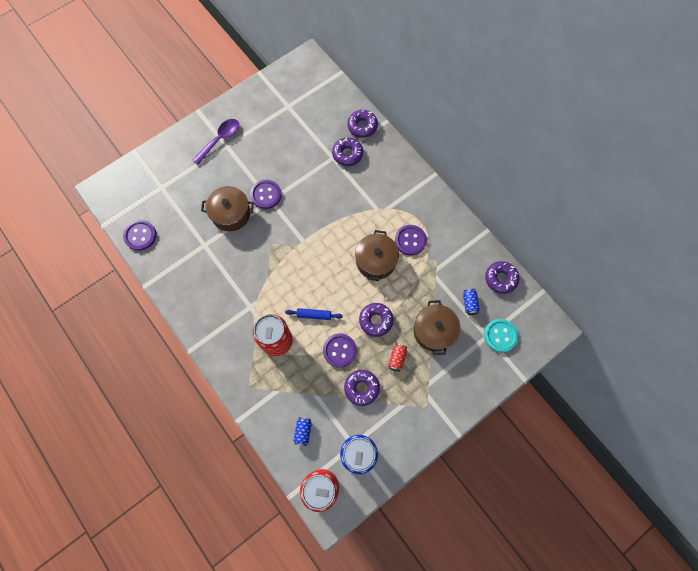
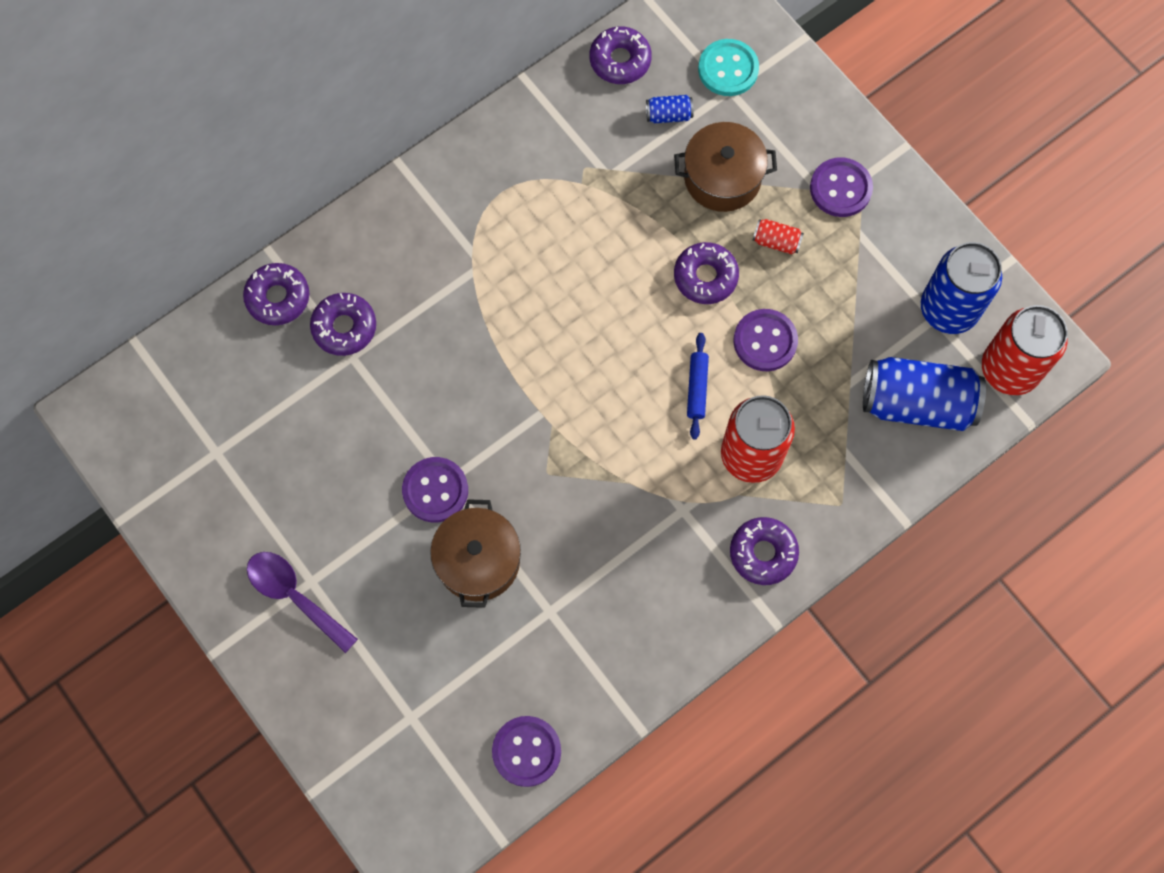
camera: 90 degrees left, 0 degrees up
(303, 431) = (917, 403): blue can -> blue can, size x2.29
(361, 388) = (833, 303): purple donut -> purple donut (763, 553)
(376, 261) = (585, 275): brown pot -> none
(410, 240) = (542, 212): purple button -> purple button (840, 188)

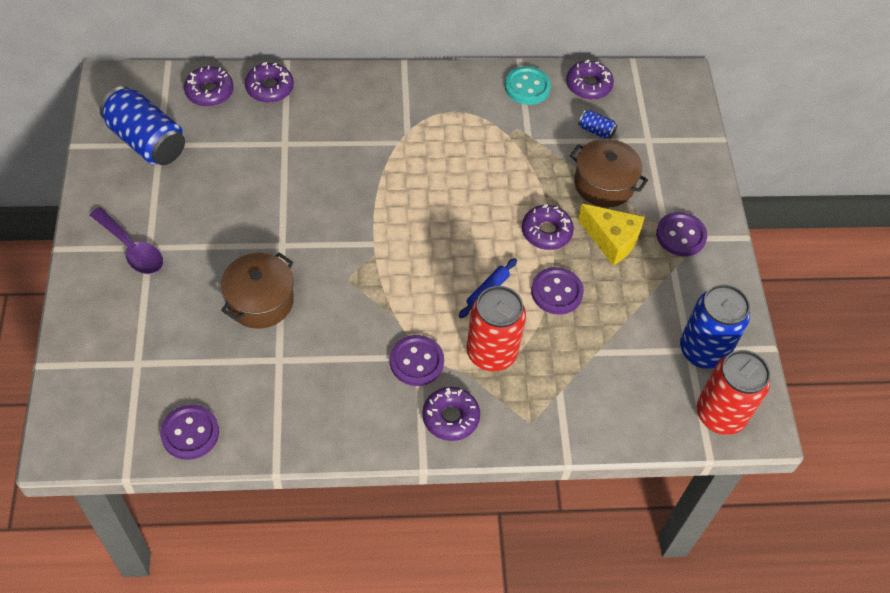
camera: 30 degrees right, 15 degrees down
(294, 596) = (132, 249): purple spoon -> purple spoon turned 150 degrees clockwise
(344, 327) = (294, 126): purple donut -> purple donut (209, 91)
(435, 490) = (269, 245): purple button -> purple button (416, 361)
(728, 69) = (656, 128): turquoise button -> turquoise button (527, 87)
(776, 241) = (611, 240): red can -> yellow cheese
(917, 403) = (635, 394): blue can -> blue can (147, 141)

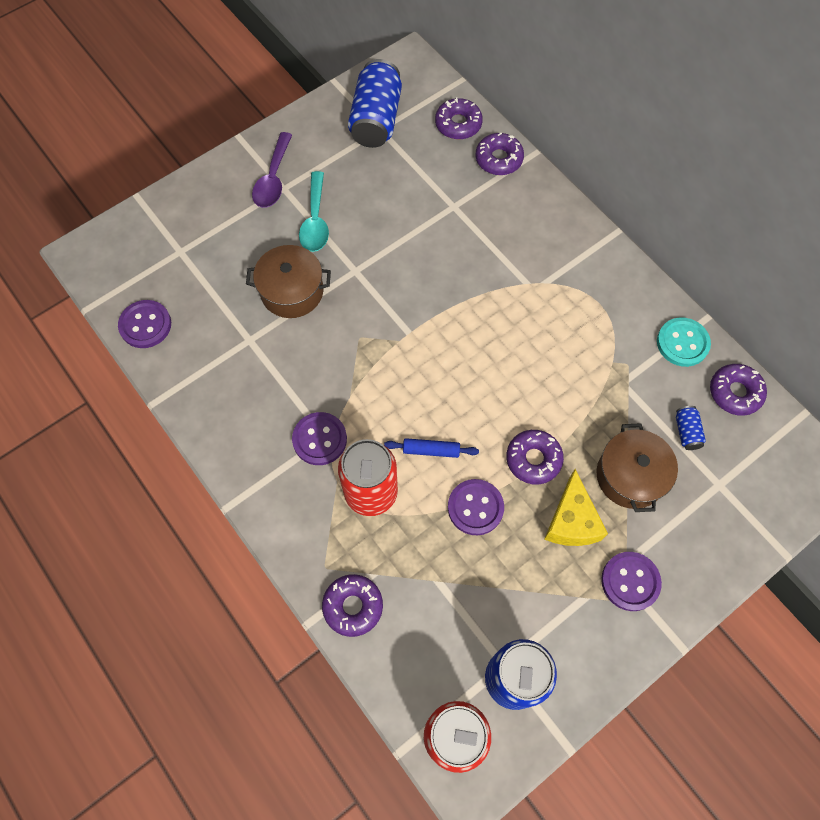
camera: 60 degrees right, 10 degrees up
(206, 243) = (315, 220): none -> turquoise spoon
(450, 417) = (285, 499): purple donut -> purple donut (353, 606)

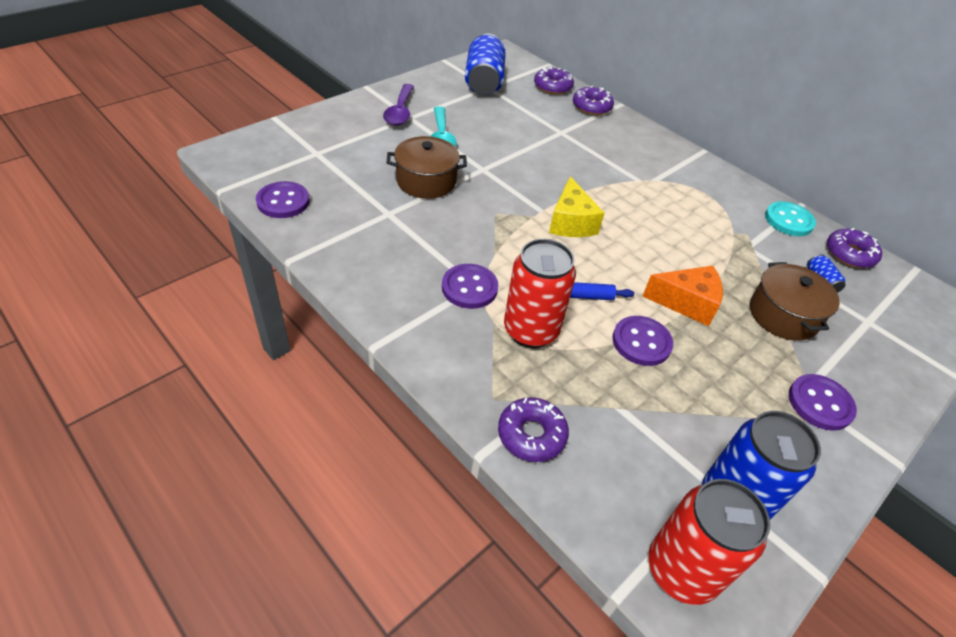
camera: 10 degrees left, 20 degrees down
(533, 459) = (686, 303): purple donut -> orange cheese
(571, 521) = (741, 352): yellow cheese -> yellow cheese (571, 222)

